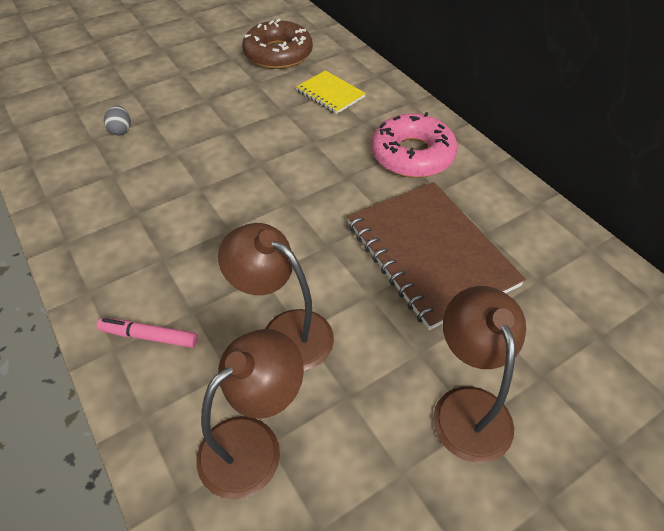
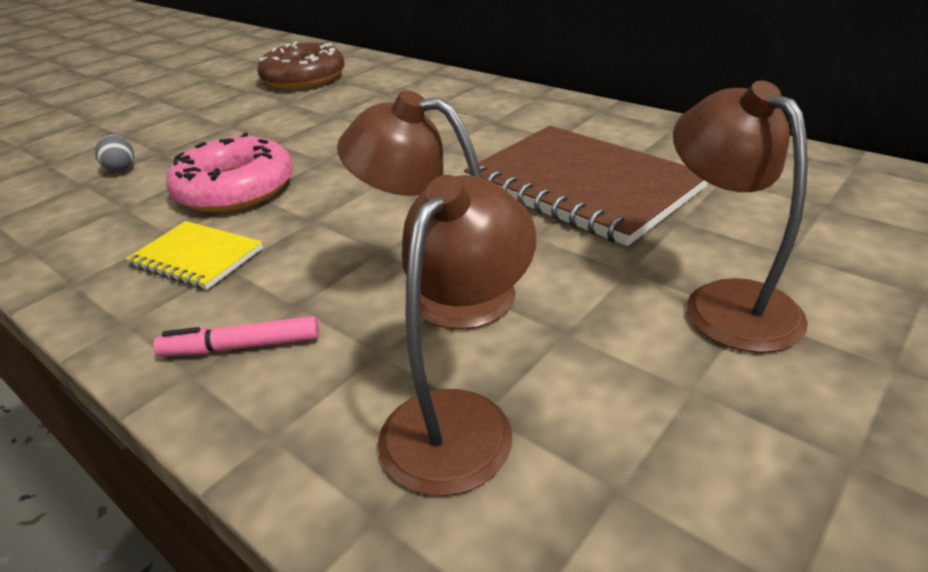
camera: 15 degrees left, 15 degrees down
(330, 94) = (383, 94): yellow notebook -> yellow notebook (197, 257)
(412, 155) = (508, 119): pink donut -> pink donut (235, 189)

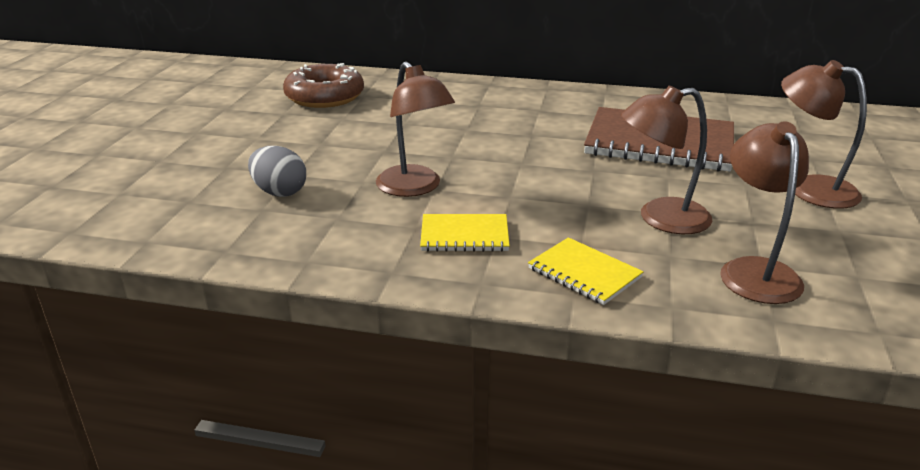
camera: 30 degrees left, 5 degrees down
(121, 168) = (279, 192): grey egg -> grey egg, size x1.54
(235, 189) = (414, 188): pink donut -> brown lamp
(241, 346) = (584, 273): pink marker -> yellow notebook

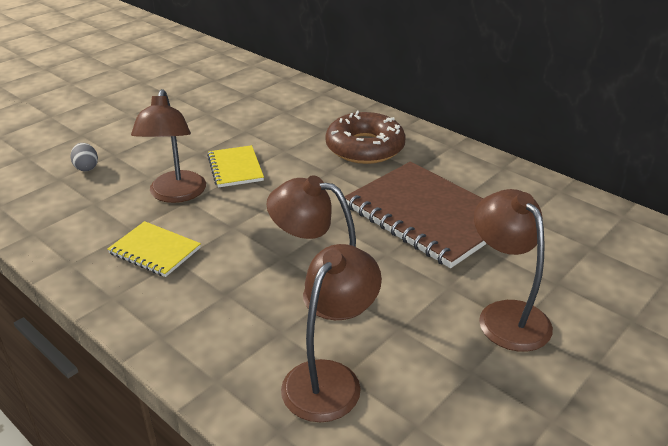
camera: 30 degrees right, 5 degrees up
(279, 192) = (86, 167): grey egg -> grey egg, size x0.65
(324, 96) = (220, 88): brown donut -> brown donut (365, 147)
(584, 273) = (193, 320): yellow notebook -> yellow notebook (235, 168)

